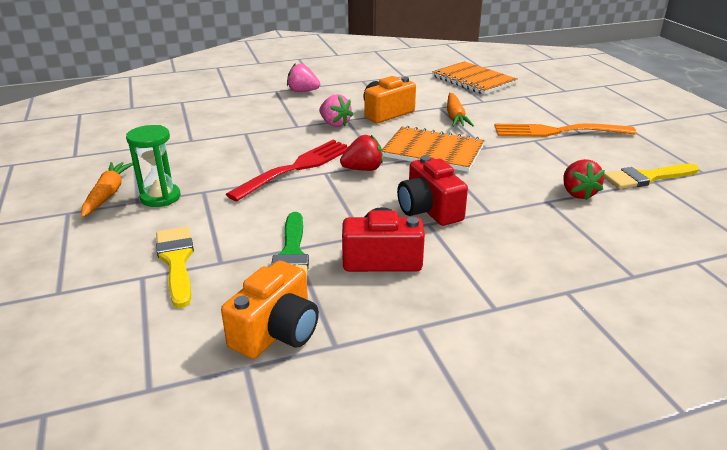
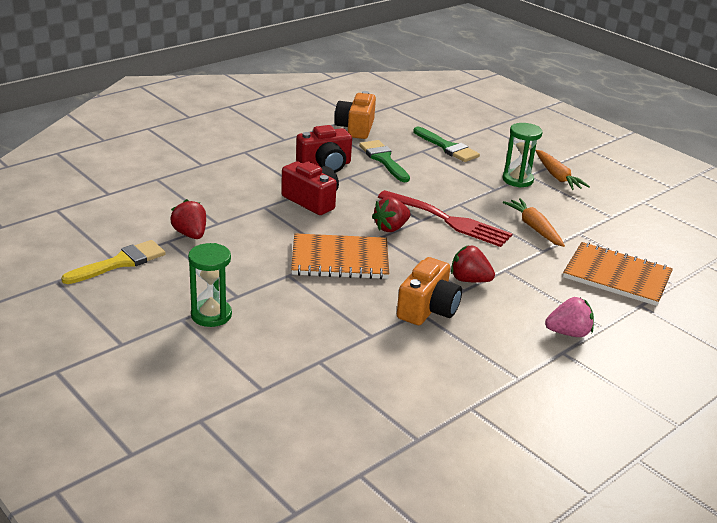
camera: 155 degrees right, 0 degrees up
(176, 261) = (447, 147): yellow brush -> green brush
(297, 167) = (448, 220): red fork -> red fork turned 75 degrees counterclockwise
(335, 124) = (469, 280): pink strawberry -> red strawberry
(455, 117) = (342, 319): orange carrot -> orange carrot (534, 228)
(473, 80) = (354, 419): orange notebook -> orange notebook (617, 276)
(557, 131) = (211, 315): orange fork -> green hourglass

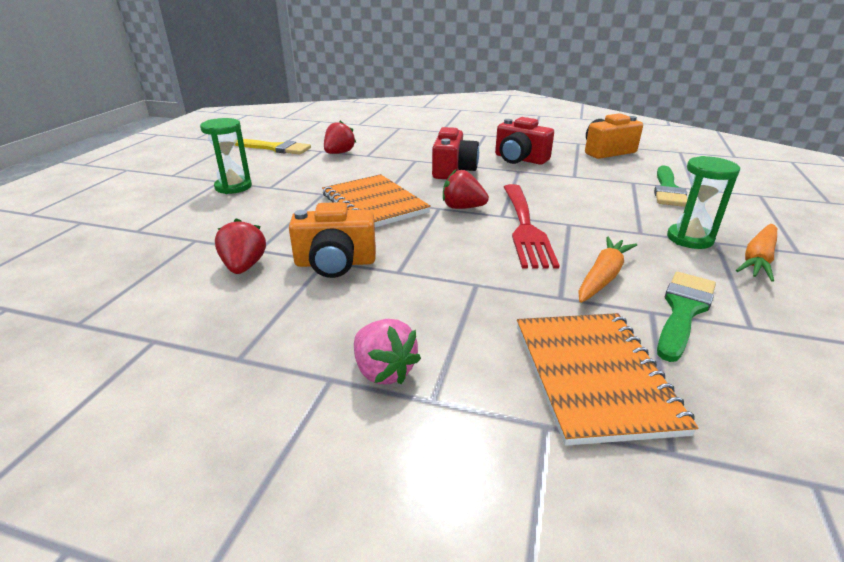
camera: 60 degrees right, 0 degrees up
(383, 160) = (578, 174): green brush -> green brush (683, 310)
(469, 280) = (422, 269): red strawberry -> red strawberry (244, 266)

